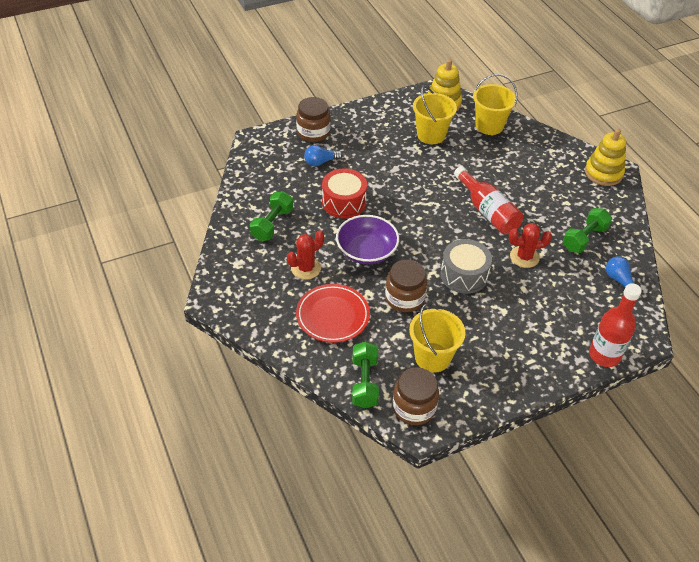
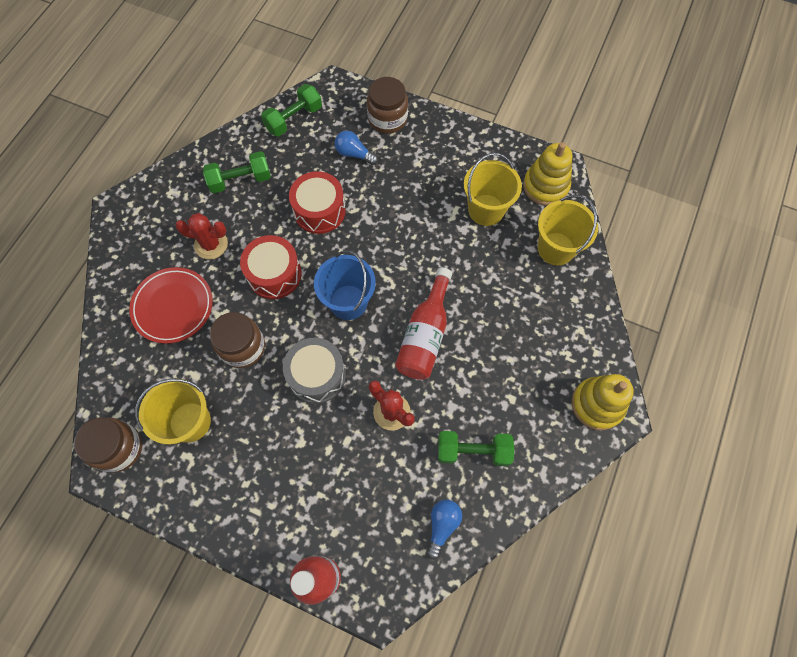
camera: 50 degrees right, 20 degrees up
(364, 382) = (117, 388): green dumbbell -> green dumbbell (294, 119)
(366, 251) = (274, 274): purple bowl -> red drum
(427, 230) = (348, 302): none -> blue bucket

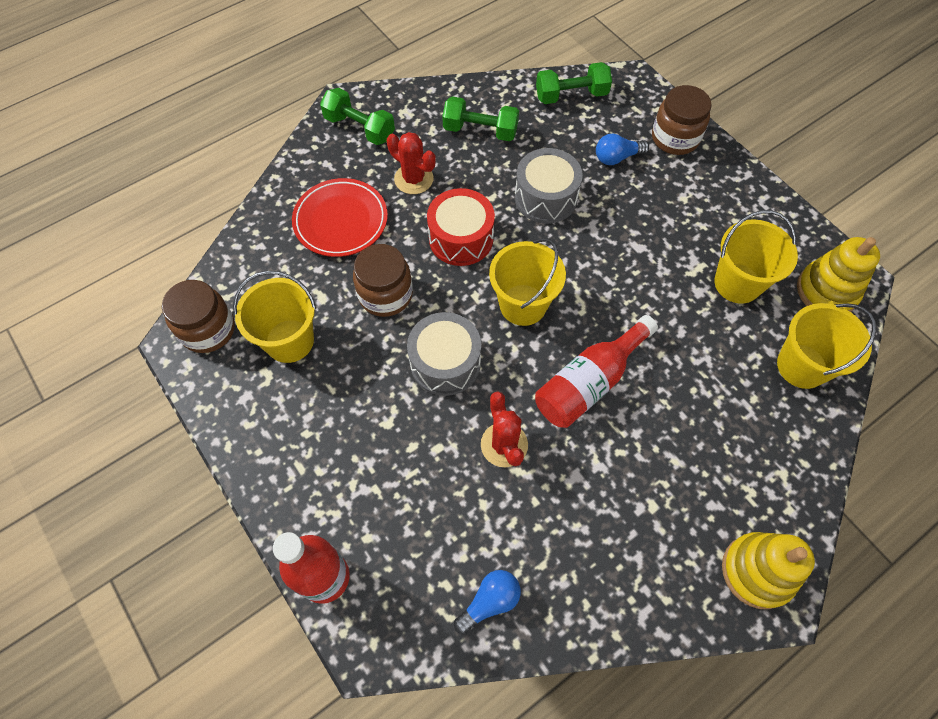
camera: 30 degrees right, 5 degrees down
(319, 211) = (545, 197): red drum -> grey drum
(348, 302) = (523, 305): blue bucket -> yellow bucket
(354, 154) = (617, 157): blue light bulb -> blue light bulb turned 75 degrees counterclockwise
(473, 451) = (573, 539): green dumbbell -> green dumbbell (359, 128)

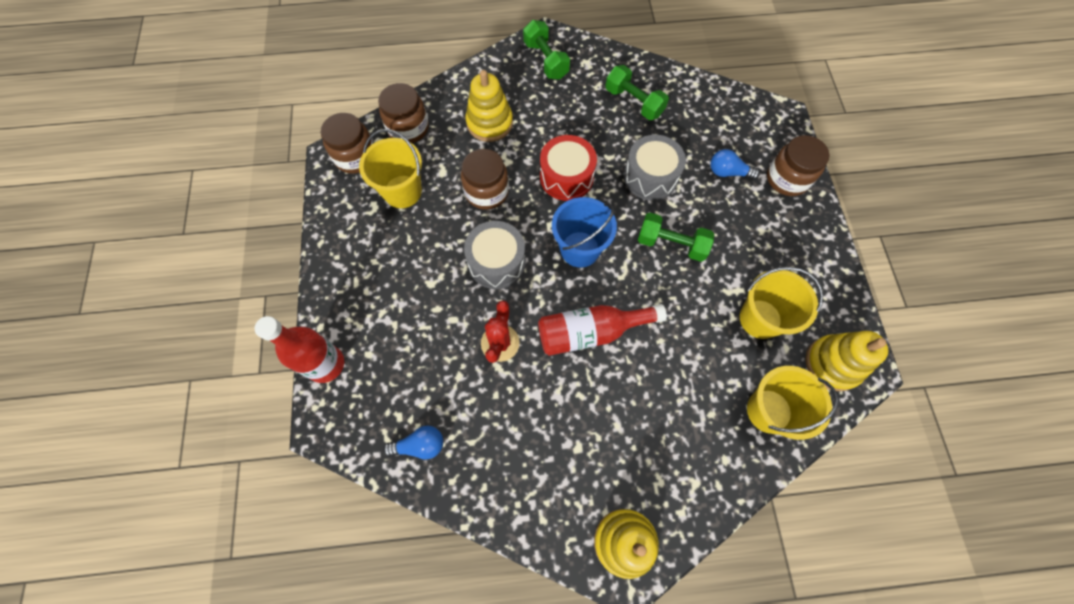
camera: 30 degrees right, 5 degrees up
(250, 269) = (408, 128): none -> brown jar
(341, 221) = (489, 123): red plate -> yellow stacking toy
(413, 179) = (560, 116): red cactus -> none
(523, 305) = (580, 249): yellow bucket -> blue bucket
(571, 95) = (724, 106): green dumbbell -> green dumbbell (671, 244)

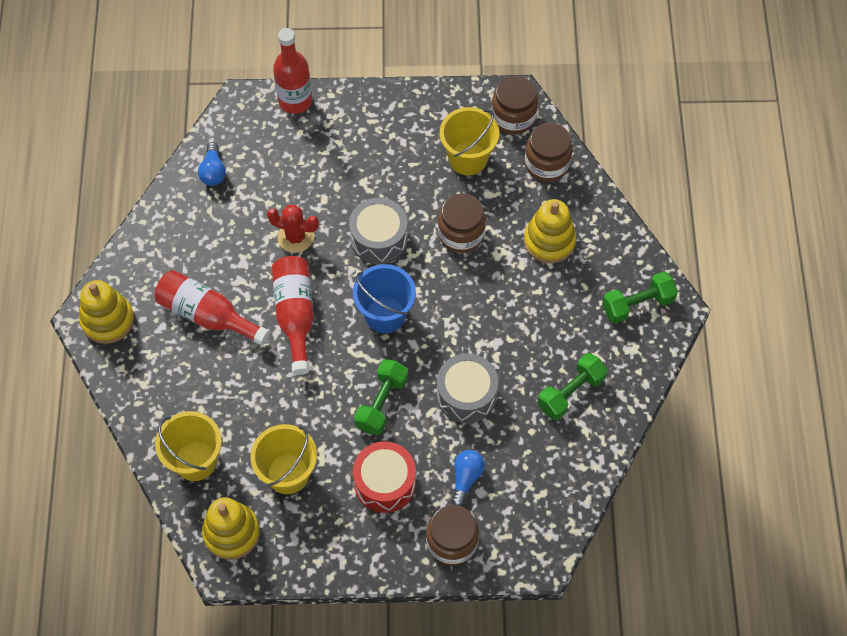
camera: 95 degrees right, 5 degrees down
(566, 177) = (473, 311): red drum -> red drum (385, 483)
(602, 424) = (207, 315): none -> red bottle

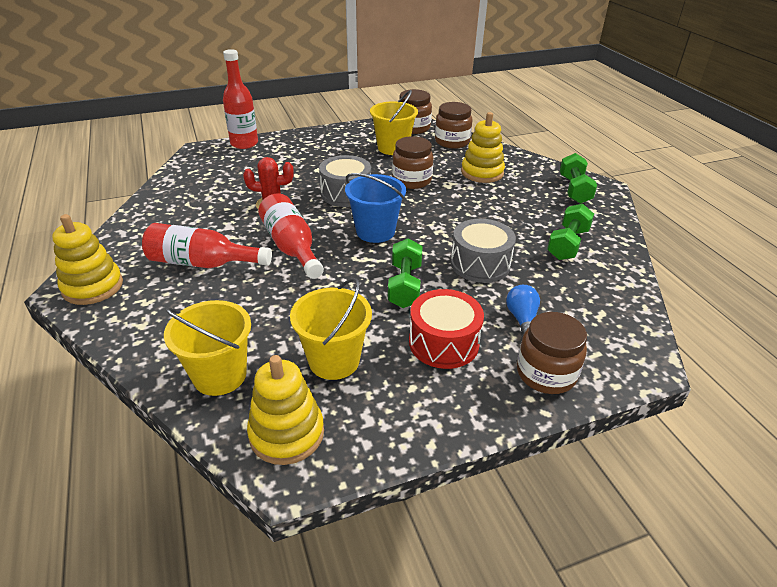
camera: 20 degrees left, 25 degrees down
(213, 171) = (185, 184): blue light bulb -> none
(637, 304) = (574, 190): green dumbbell -> green dumbbell turned 45 degrees counterclockwise

